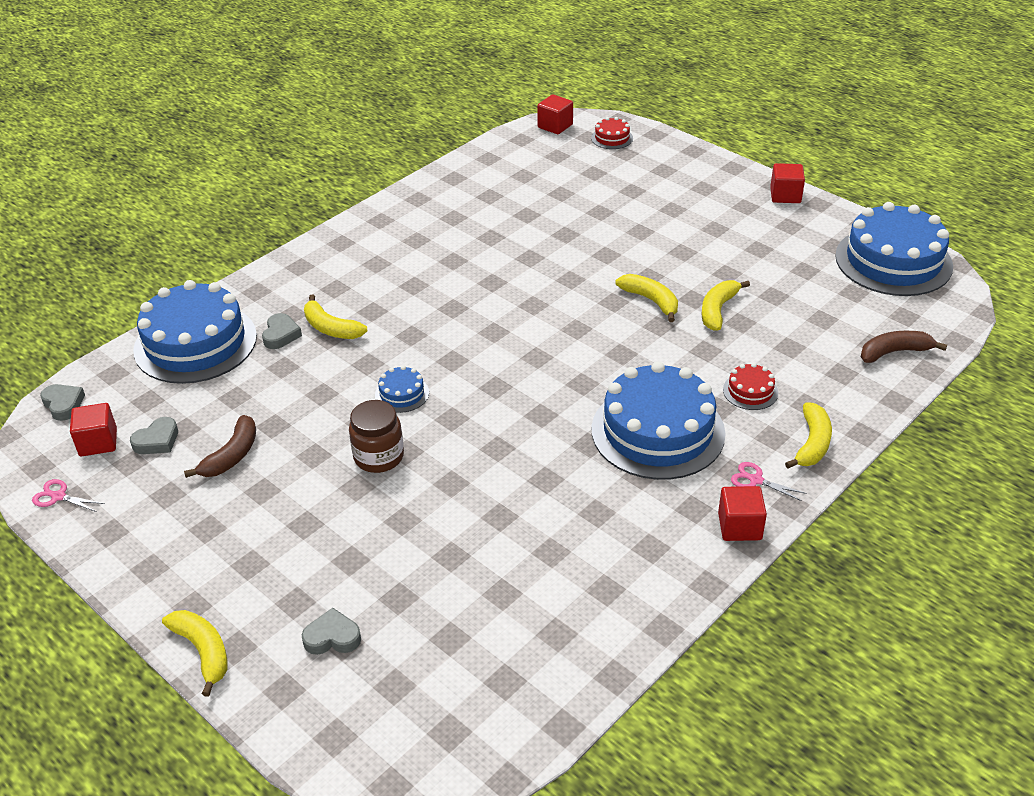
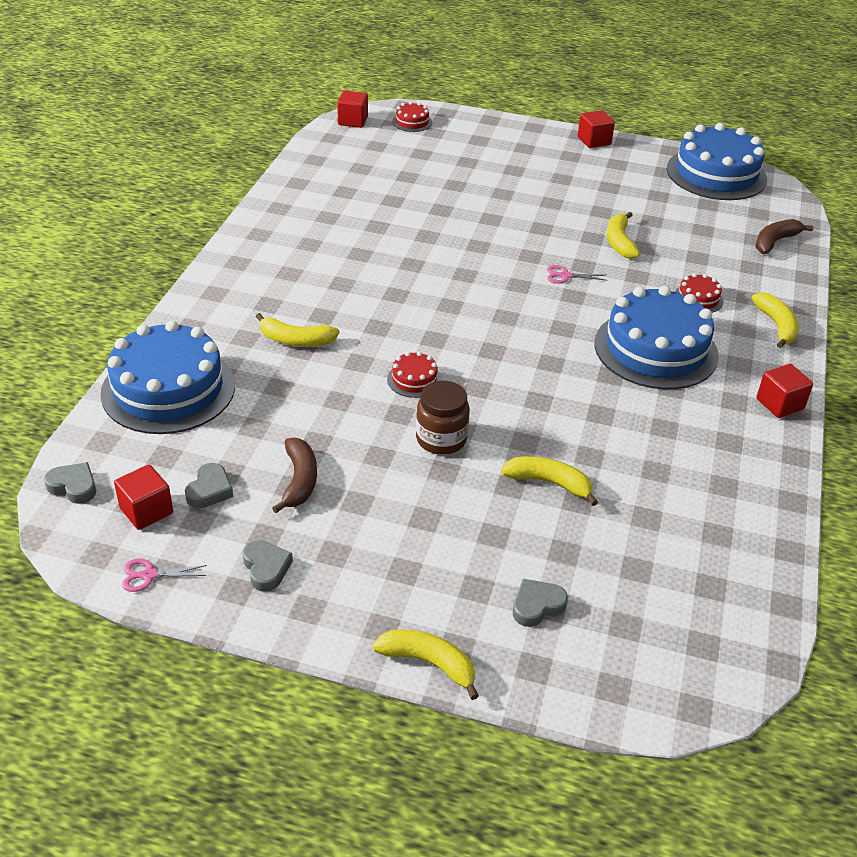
camera: 30 degrees left, 0 degrees up
(281, 335) = (251, 359): grey heart -> grey heart (266, 568)
(402, 394) = (414, 379): blue cake -> red cake
(651, 301) = (560, 247): yellow banana -> yellow banana (549, 483)
(756, 480) = (761, 365): pink scissors -> pink scissors (565, 276)

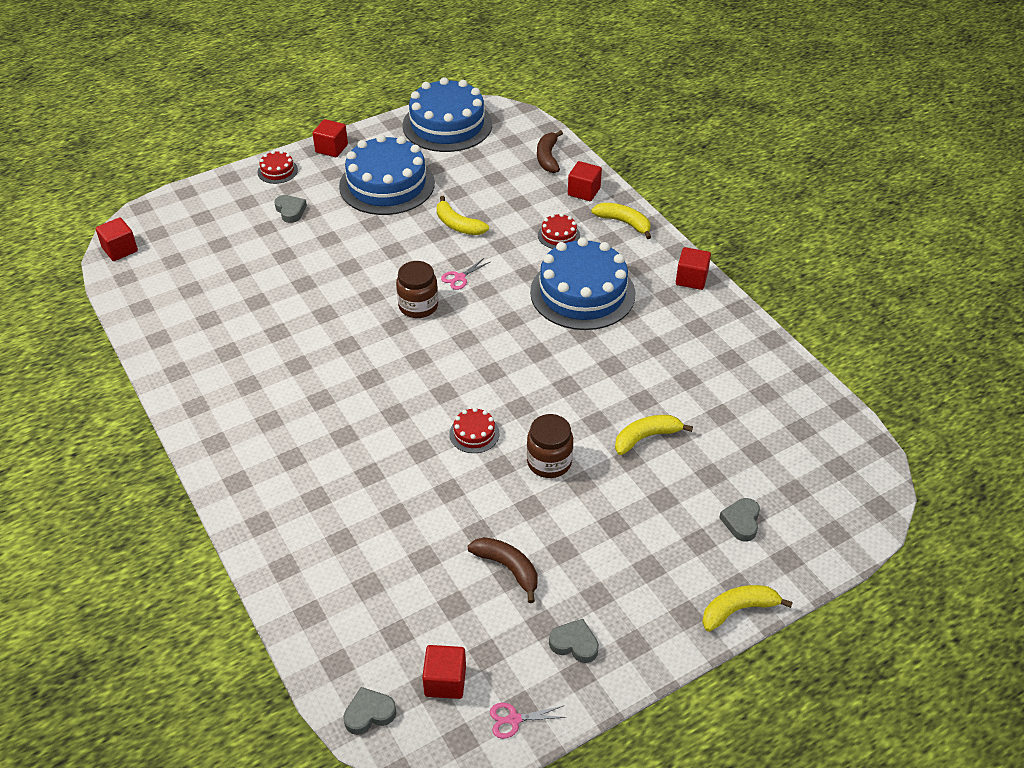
camera: 45 degrees left, 5 degrees up
(149, 575) = (514, 719): pink scissors -> pink scissors turned 45 degrees clockwise
(168, 389) = (322, 584): blue cake -> blue cake (387, 184)
(209, 490) = (463, 628): grey heart -> grey heart (290, 211)
(296, 340) = (355, 470): yellow banana -> none
(412, 122) = (171, 219): red cake -> red cake (277, 171)
(503, 273) = (418, 306): none -> brown jar
(772, 283) = (584, 191): none -> red cube

